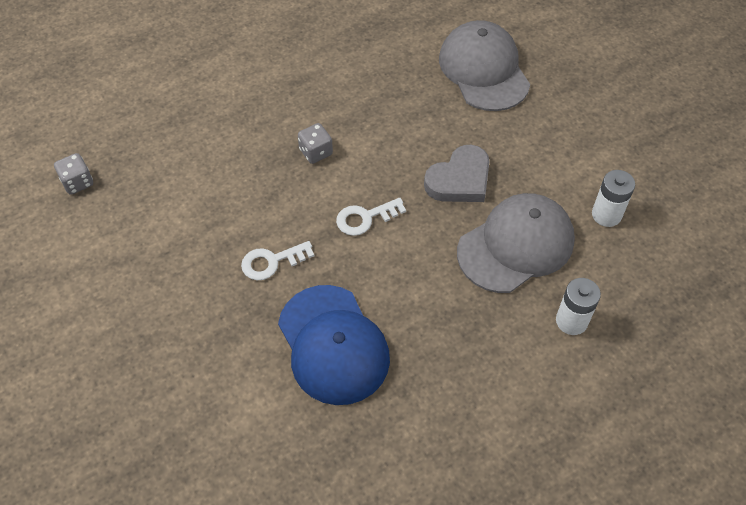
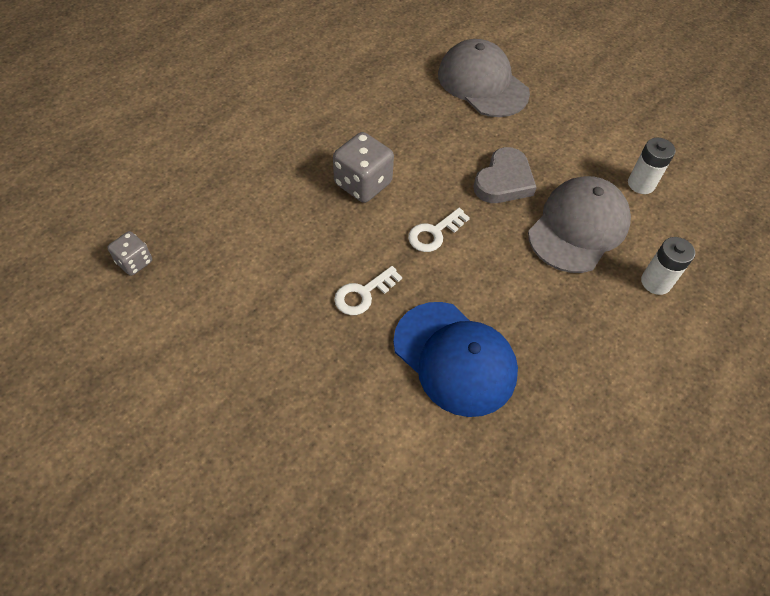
camera: 20 degrees left, 0 degrees up
(316, 152) = (363, 184): grey dice -> grey dice, size x1.72

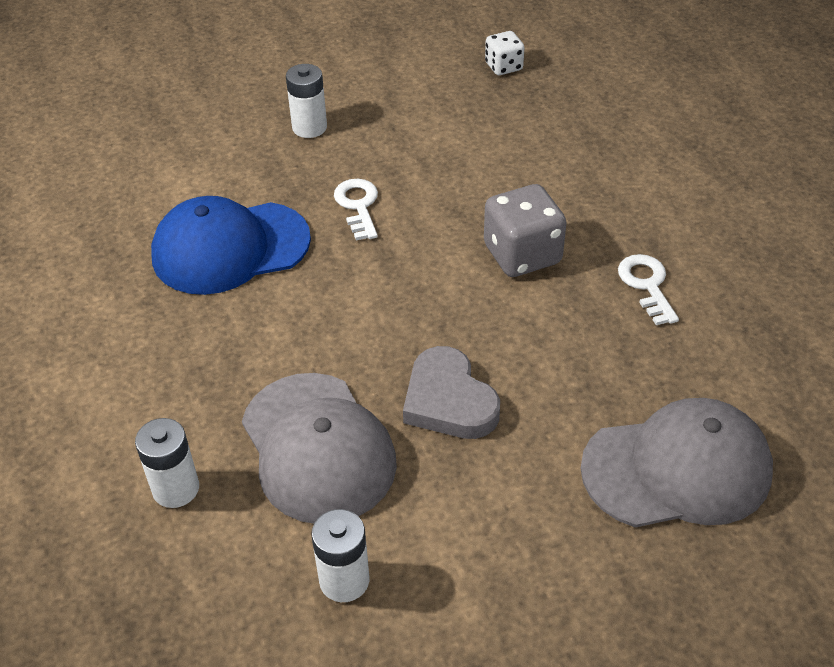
camera: 120 degrees right, 10 degrees down
(134, 262) = (503, 67): grey dice -> white dice
(280, 374) = (309, 127): none -> white battery
(434, 233) = (403, 292): white key -> white key (646, 285)

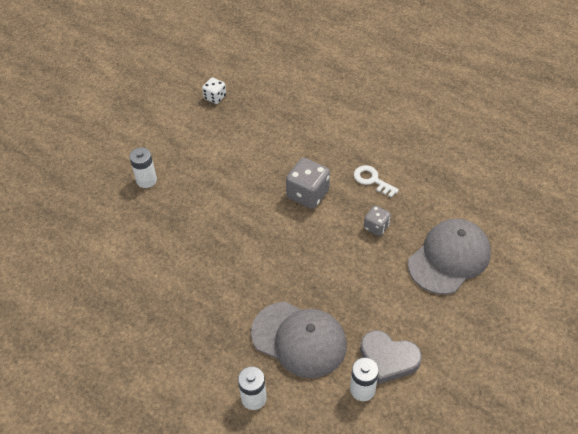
camera: 35 degrees left, 5 degrees up
(230, 248) = (167, 267): blue cap -> none
(358, 206) = (210, 210): white key -> none
(449, 401) = (336, 283): grey heart -> grey heart (388, 358)
(590, 355) = (376, 227): none -> grey dice

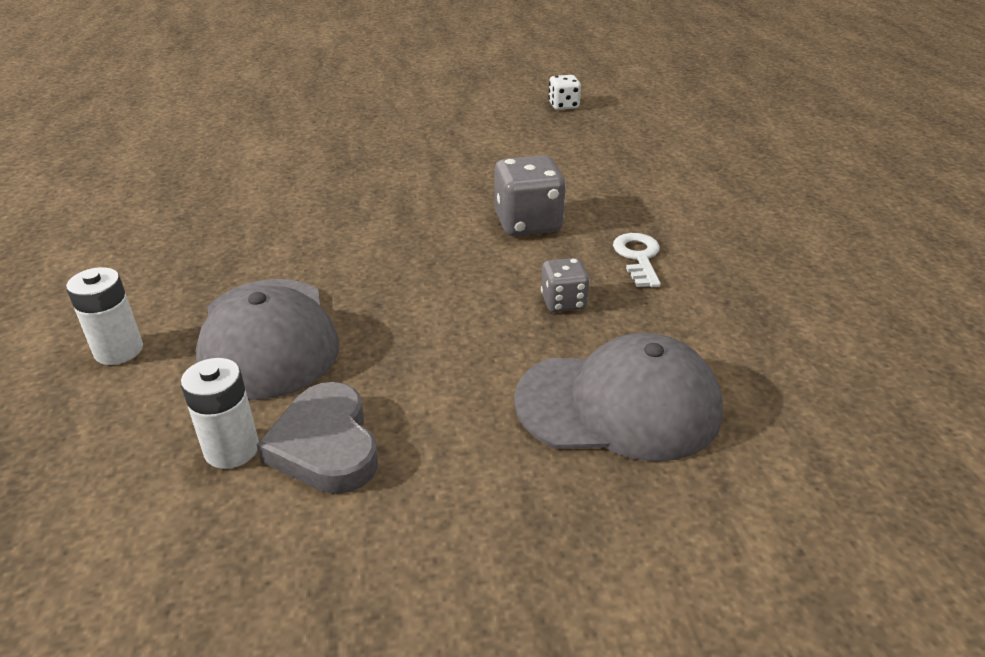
camera: 45 degrees right, 15 degrees down
(146, 180) = (382, 125): white battery -> none

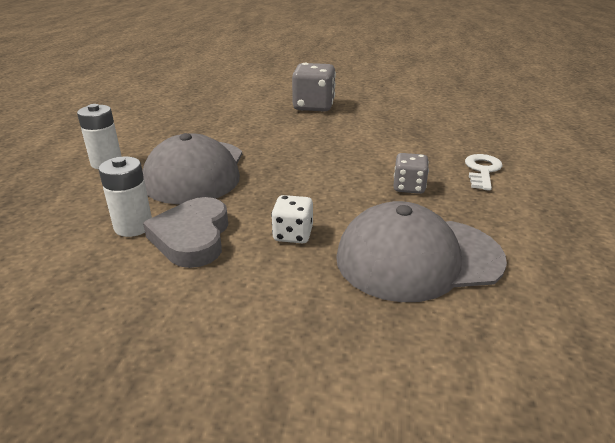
camera: 20 degrees right, 5 degrees down
(528, 223) = (407, 139): grey dice -> grey dice (313, 106)
(563, 105) = (469, 80): white dice -> white dice (293, 234)
(619, 405) = (418, 258): grey cap -> grey cap turned 150 degrees clockwise

